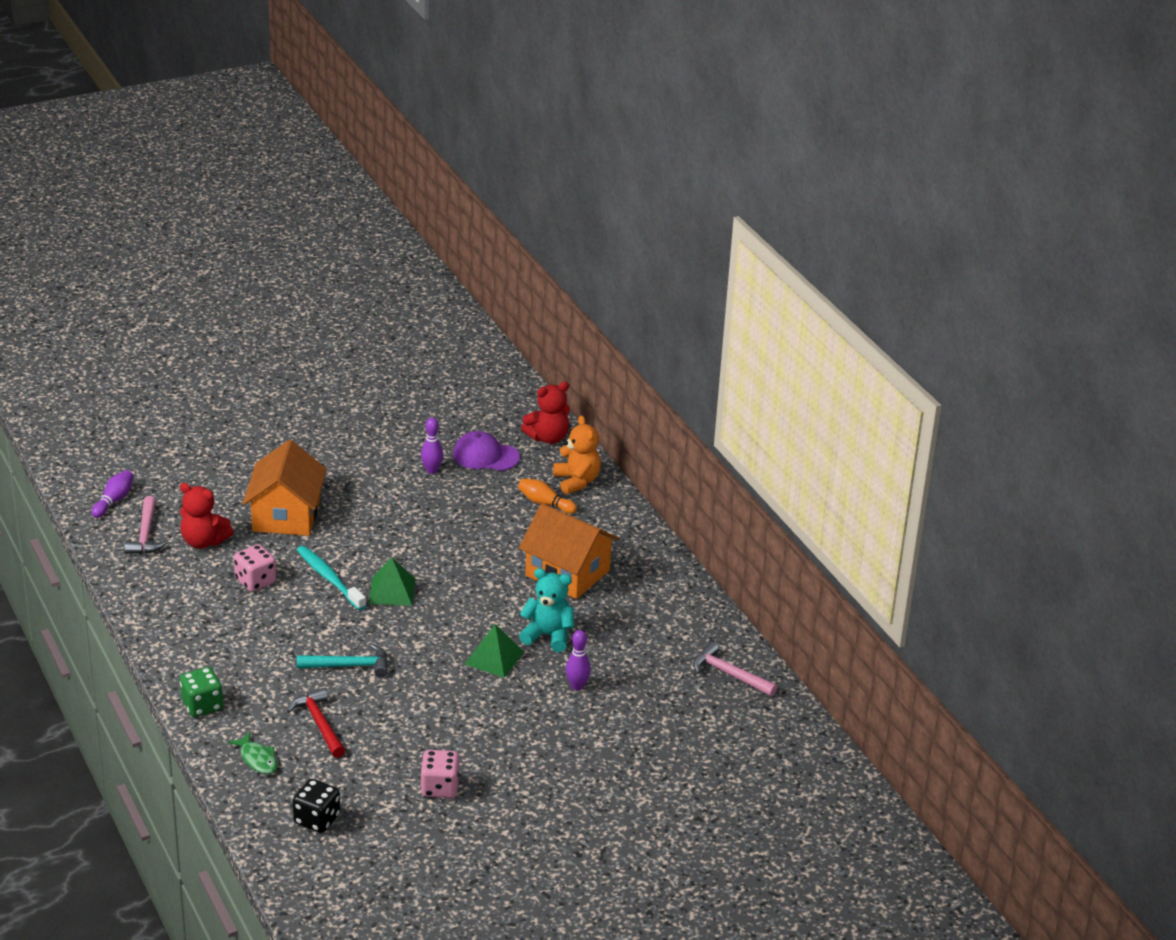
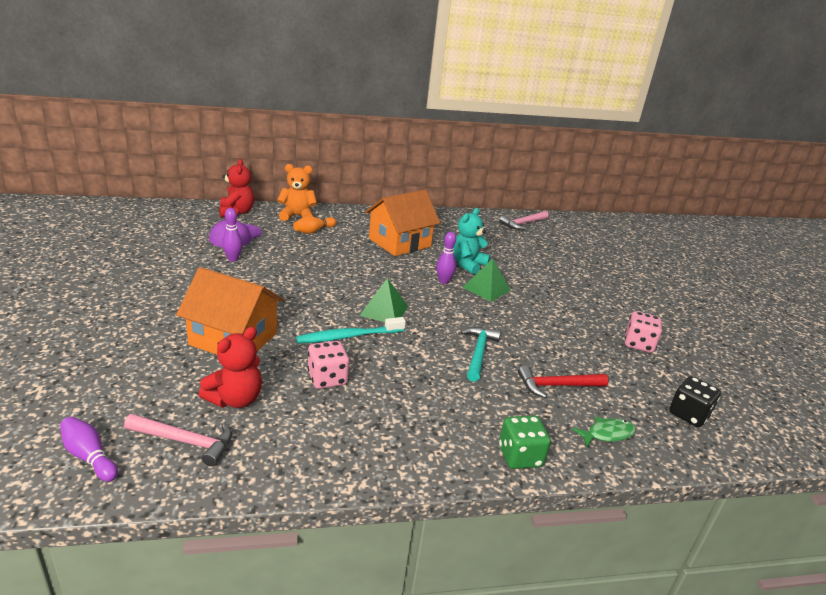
camera: 75 degrees left, 5 degrees down
(577, 686) = (525, 268): purple bowling pin -> purple bowling pin (443, 281)

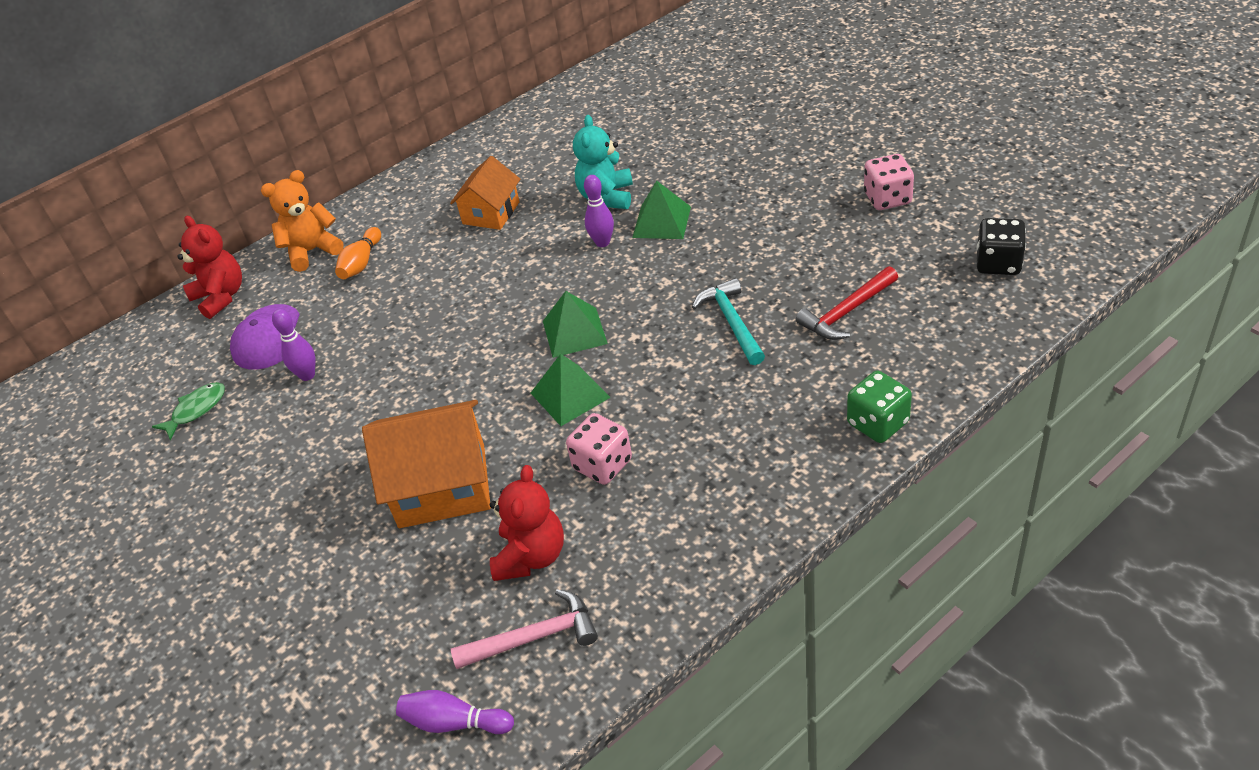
camera: 20 degrees left, 15 degrees up
(348, 336) = (570, 395): turquoise toothbrush -> green pyramid
(399, 242) = (491, 213): orange house -> orange house, size x0.63
(523, 224) = (615, 83): pink hammer -> none
(607, 434) = (939, 340): green fish -> green fish (196, 410)

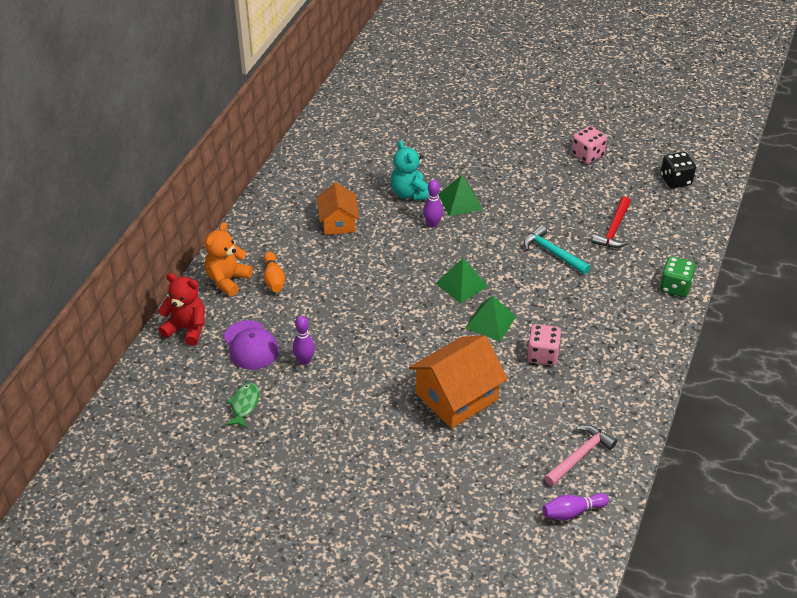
camera: 35 degrees left, 0 degrees up
(531, 556) = (543, 416): red teddy bear -> none

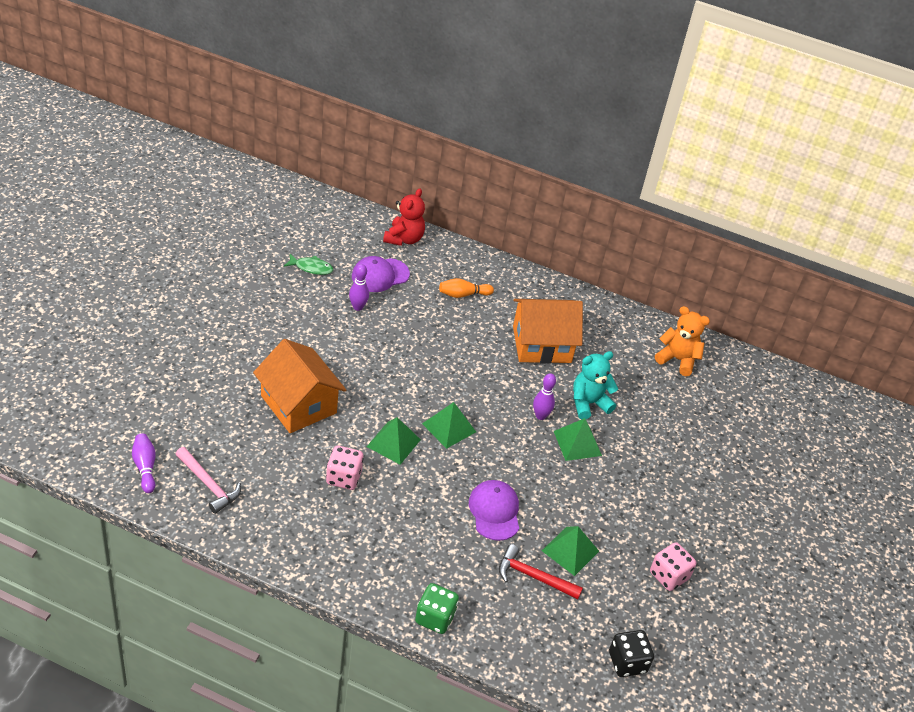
camera: 85 degrees right, 0 degrees up
(227, 280) = (463, 265): orange teddy bear -> orange teddy bear (677, 359)
(338, 222) = (541, 344): orange house -> orange house, size x1.60
(552, 253) = (494, 511): turquoise hammer -> purple cap
(580, 208) = (570, 550): none -> green pyramid

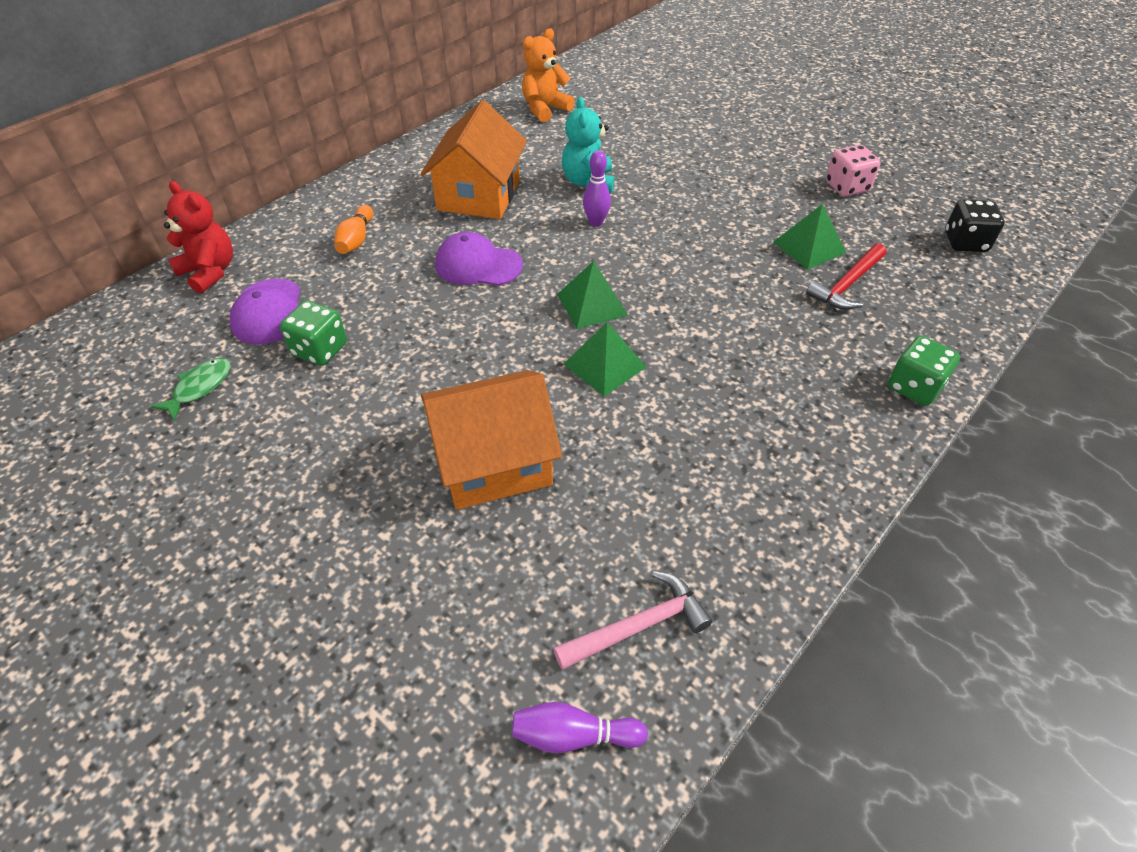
camera: 65 degrees left, 5 degrees up
(343, 477) = (658, 434): pink dice -> none
(358, 307) = (320, 349): purple bowling pin -> green dice
(494, 511) = (743, 294): purple cap -> purple cap (478, 265)
(577, 443) = (647, 204): green pyramid -> none

